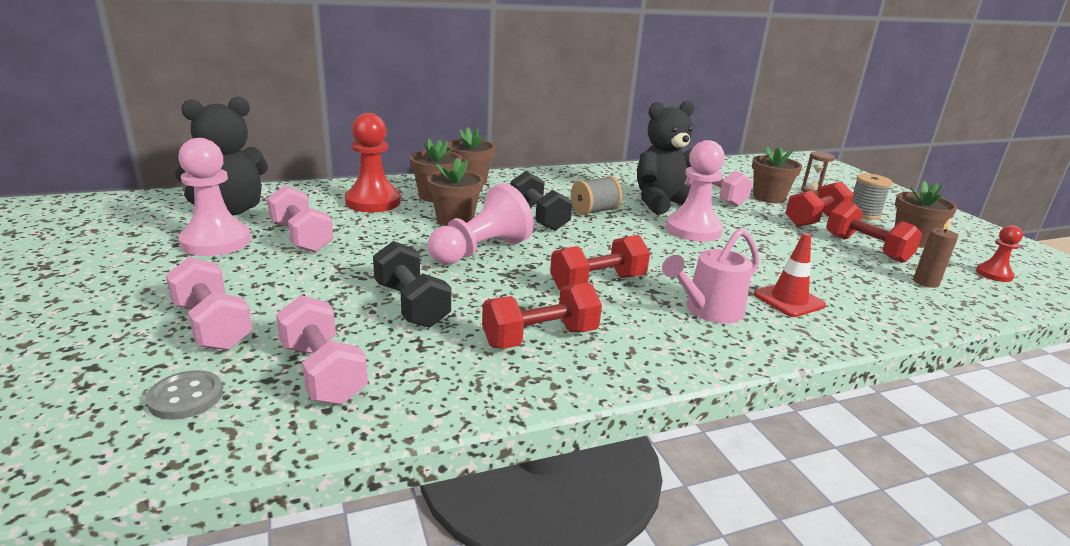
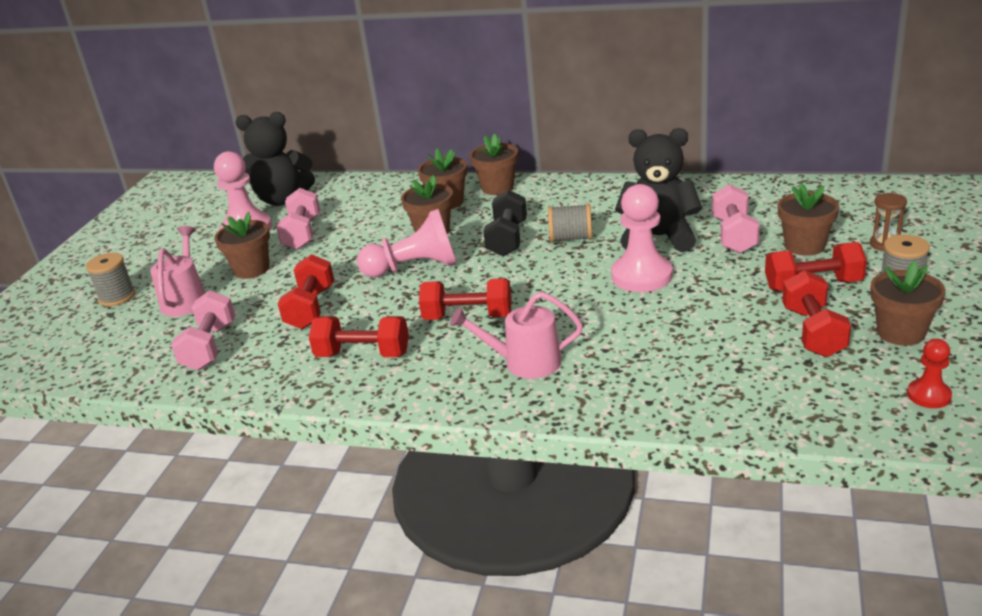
camera: 40 degrees right, 5 degrees up
(81, 343) = (117, 297): none -> grey spool
(186, 397) = (133, 344): grey button -> none
(212, 326) = (186, 299): pink dumbbell -> pink watering can
(276, 279) = (251, 269): none -> brown flower pot
(373, 202) = (389, 203): red pawn -> none
(411, 305) = (311, 308): black dumbbell -> red dumbbell
(789, 300) = (617, 370): red traffic cone -> none
(925, 282) = (811, 385): brown candle -> none

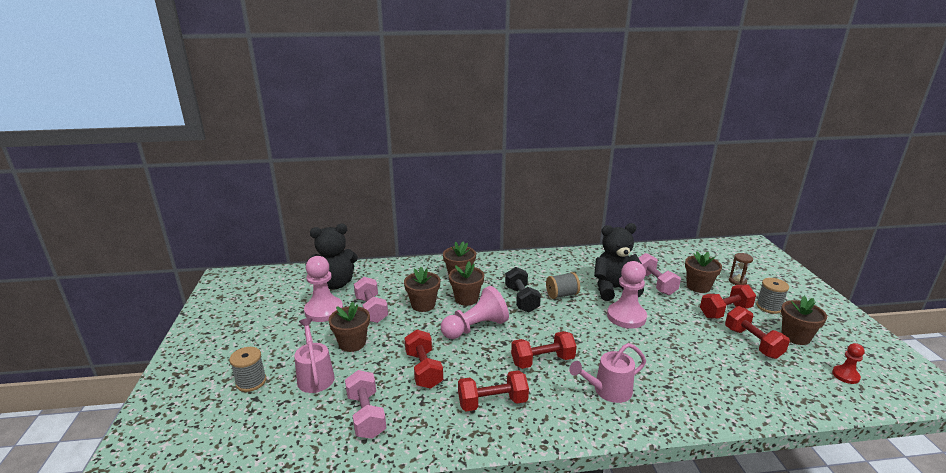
camera: 25 degrees left, 5 degrees down
(497, 188) = (485, 263): brown flower pot -> brown flower pot (423, 305)

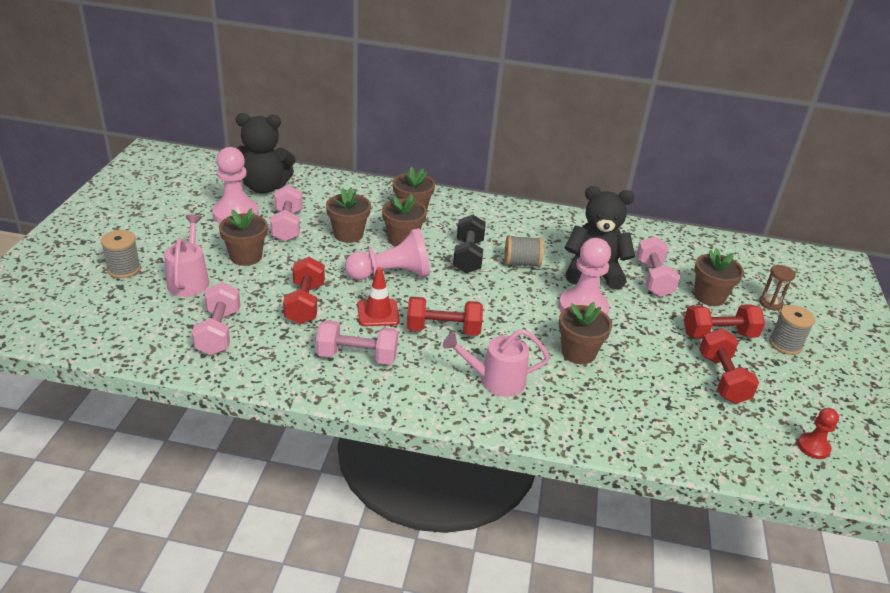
camera: 15 degrees right, 10 degrees up
(485, 361) = (378, 313): none -> red traffic cone
(492, 402) = (357, 356): red dumbbell -> pink dumbbell
(795, 337) = (788, 387): brown flower pot -> brown flower pot (578, 353)

